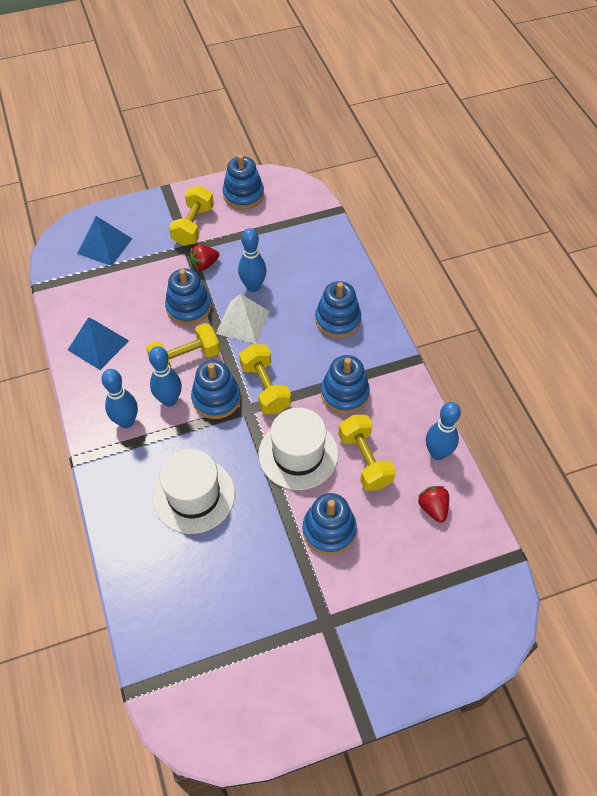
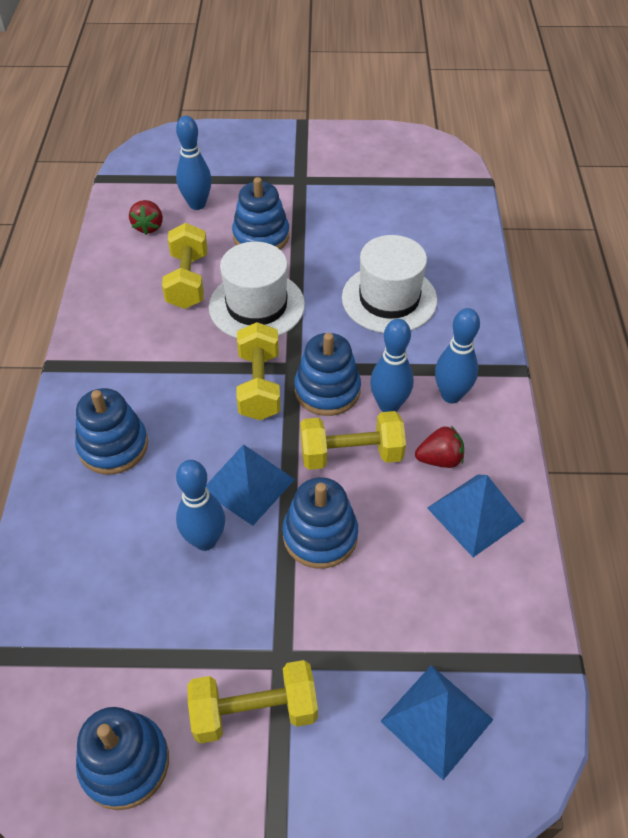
camera: 160 degrees left, 5 degrees down
(193, 226) = (254, 711): yellow dumbbell -> yellow dumbbell turned 45 degrees clockwise
(204, 264) = (266, 611): red strawberry -> red strawberry (439, 459)
(243, 322) = (248, 484): white pyramid -> blue pyramid
(344, 393) = (166, 351): blue stacking toy -> none
(437, 453) = (107, 267): blue bowling pin -> blue bowling pin (197, 204)

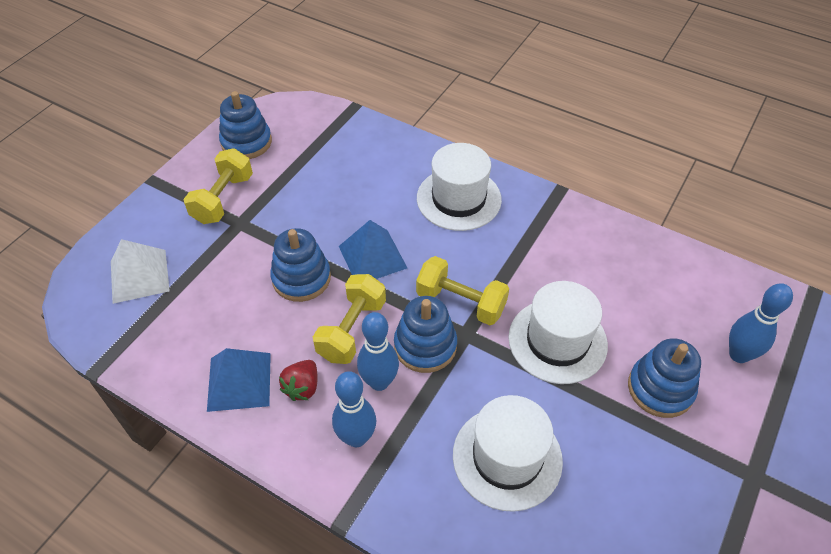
camera: 120 degrees right, 0 degrees up
(113, 446) = (458, 199): blue stacking toy -> white hat
(148, 227) = (714, 302): red strawberry -> none
(188, 281) = (618, 303): yellow dumbbell -> none
(205, 540) = (347, 218): blue bowling pin -> none
(437, 720) = (139, 276): blue pyramid -> white pyramid

